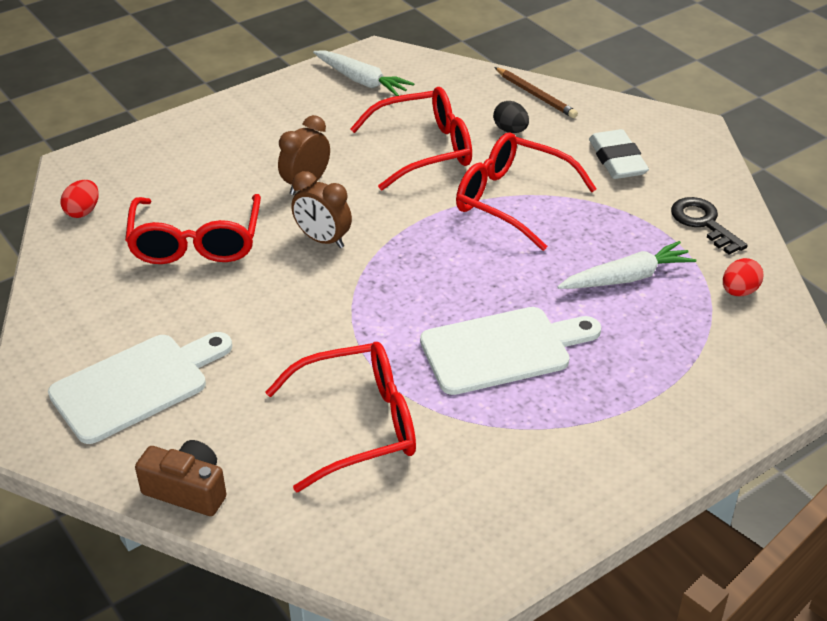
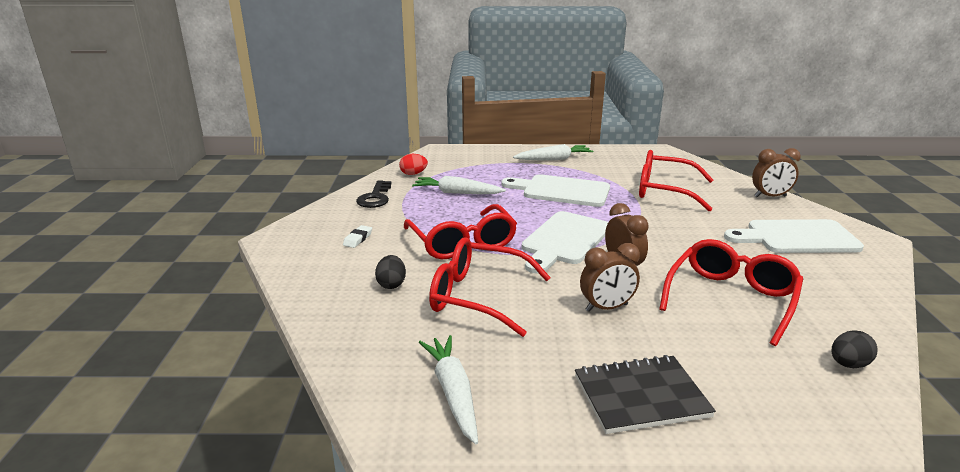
camera: 145 degrees left, 15 degrees down
(83, 211) = (848, 364): red egg -> black egg
(187, 490) = (770, 196): brown camera -> brown clock
(236, 126) = (640, 396): none -> black notebook
(412, 251) = (564, 240): none -> white cutting board
(535, 95) = (324, 303): brown pencil -> none
(601, 443) = (554, 159): none -> white carrot
(617, 160) = (358, 239): white eraser -> white eraser, size x0.51

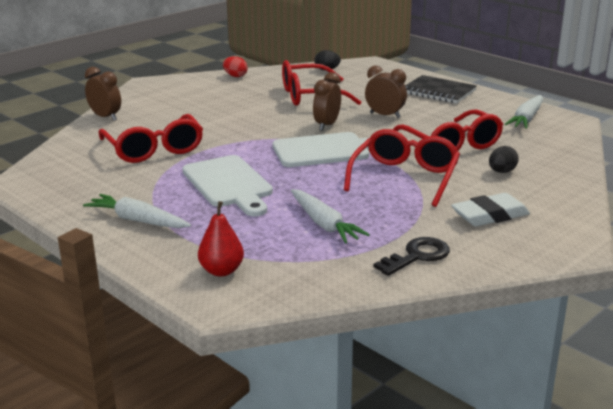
camera: 135 degrees left, 0 degrees up
(358, 239) = (490, 215): white eraser -> white eraser, size x1.95
(413, 174) = (323, 273): red egg -> red egg (235, 76)
(463, 158) = (221, 271): none -> red pear
(797, 237) = (183, 98): white cutting board -> none

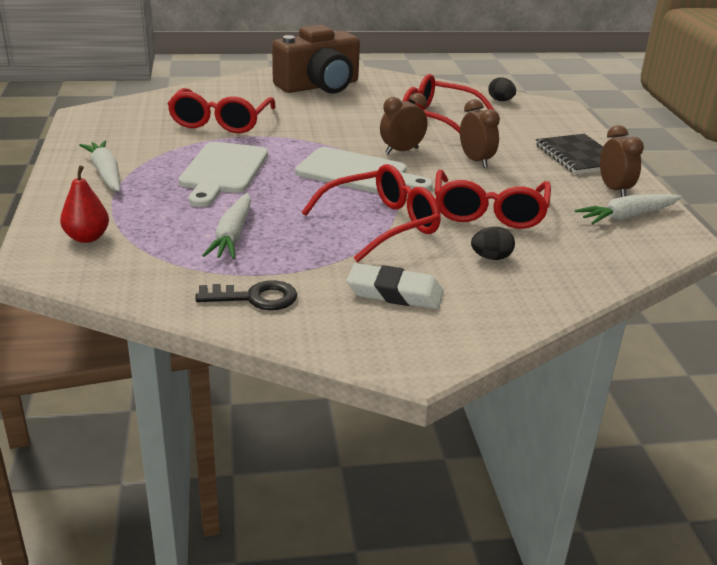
camera: 35 degrees right, 5 degrees up
(105, 117) = (233, 83): brown clock -> brown clock (614, 190)
(180, 98) = (319, 86): none -> brown camera
(235, 76) = (402, 81): red egg -> none

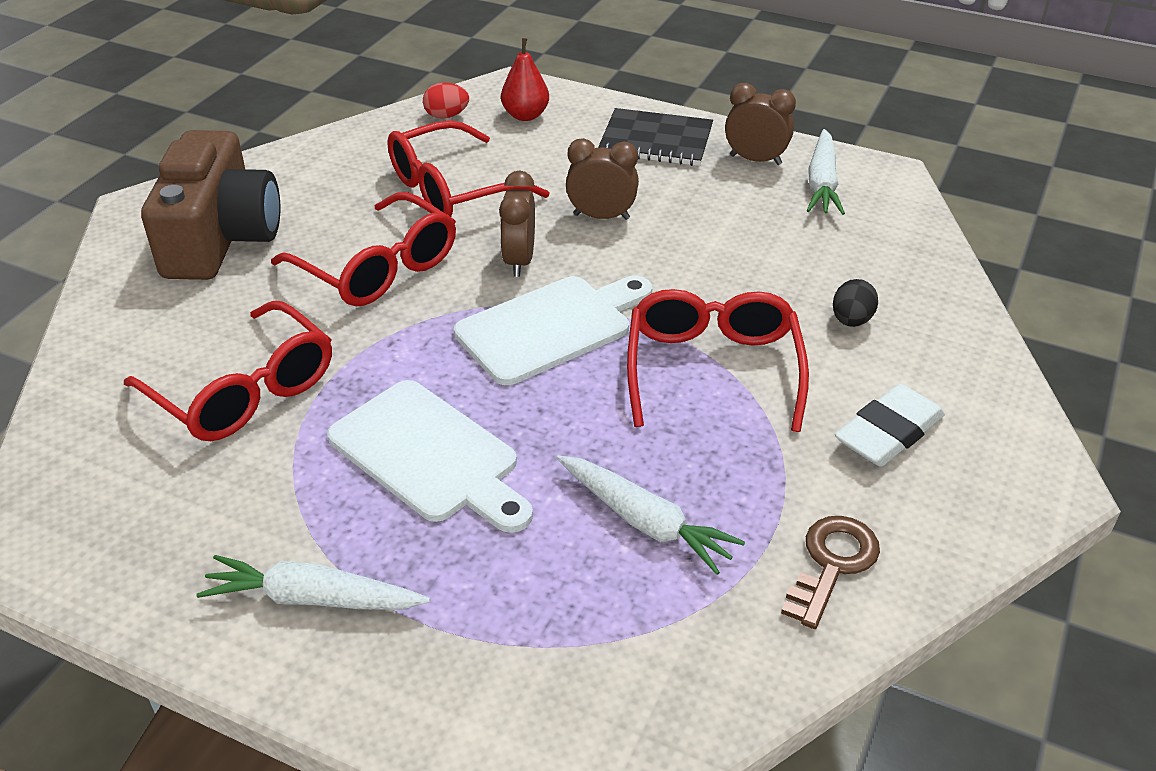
camera: 55 degrees left, 10 degrees up
(87, 237) = (535, 696): red pear -> red pear (525, 115)
(255, 298) = (832, 564): black key -> brown key
(489, 212) = (743, 271): red glasses -> red glasses (378, 268)
(500, 100) = (446, 116): black egg -> red egg

